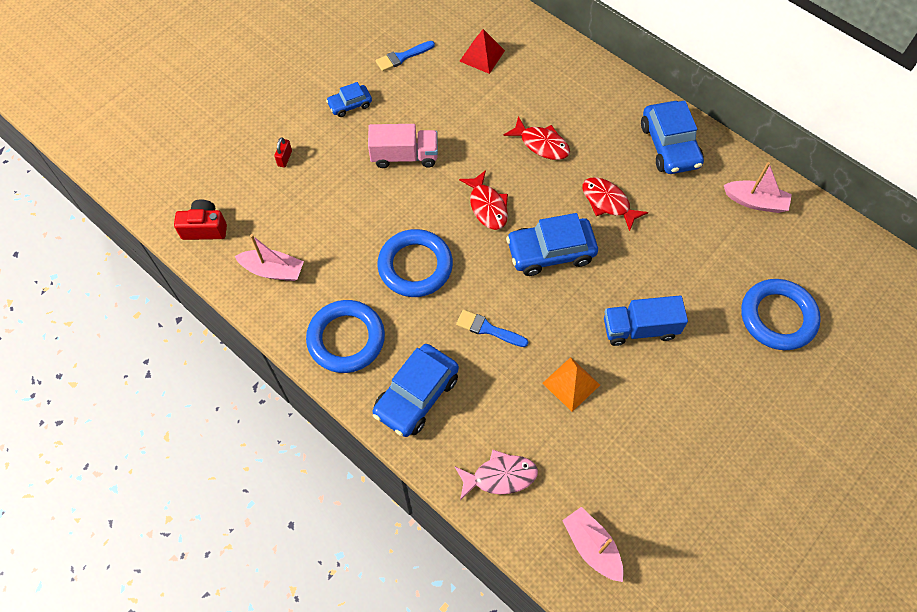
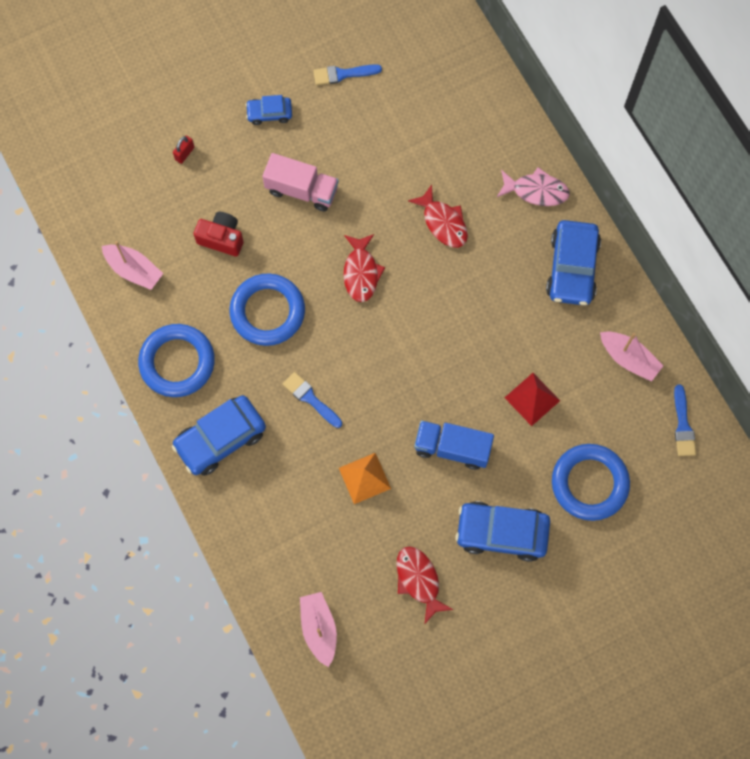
camera: 20 degrees right, 10 degrees up
(205, 228) = (85, 204): red camera -> red camera (221, 238)
(482, 56) = (425, 99): red pyramid -> red pyramid (532, 399)
(500, 476) = (265, 539): pink fish -> pink fish (536, 191)
(550, 252) = (402, 341): blue car -> blue car (501, 532)
(608, 202) = (481, 309): red fish -> red fish (419, 580)
(831, 241) = (683, 425): none -> blue brush

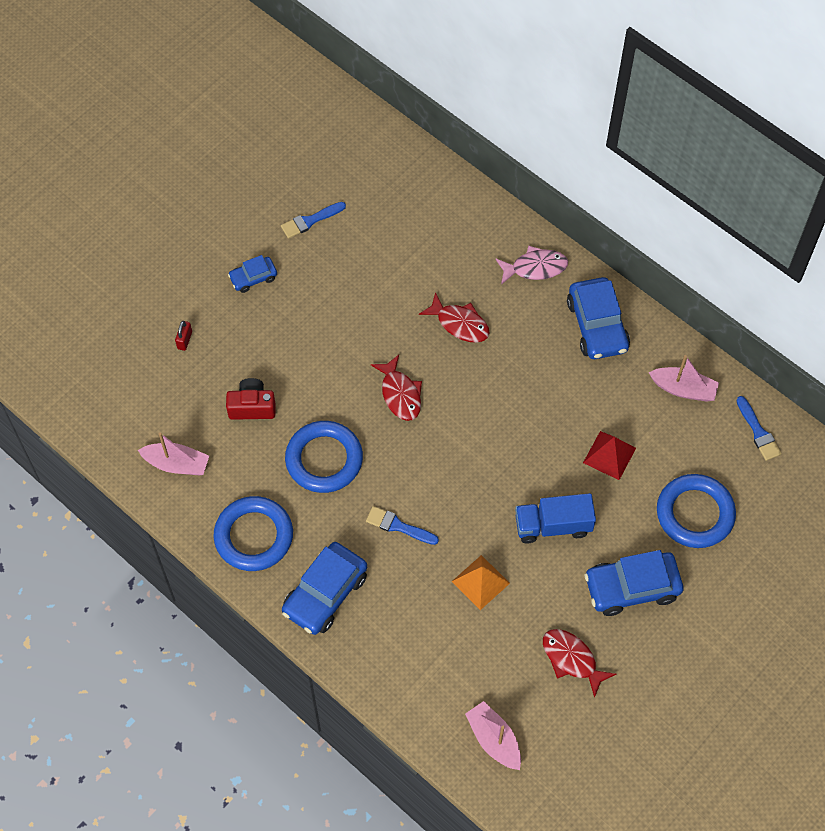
camera: 20 degrees left, 10 degrees down
(301, 190) = (312, 337): pink truck -> none

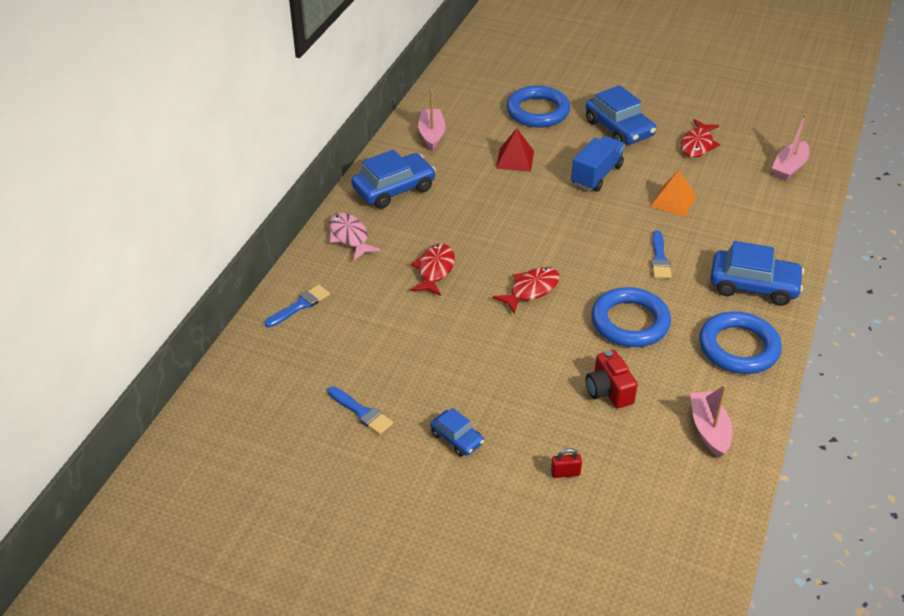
camera: 110 degrees left, 20 degrees down
(553, 525) = (596, 175): blue truck -> blue truck turned 120 degrees counterclockwise
(758, 432) = (449, 95): blue brush -> blue brush (300, 305)

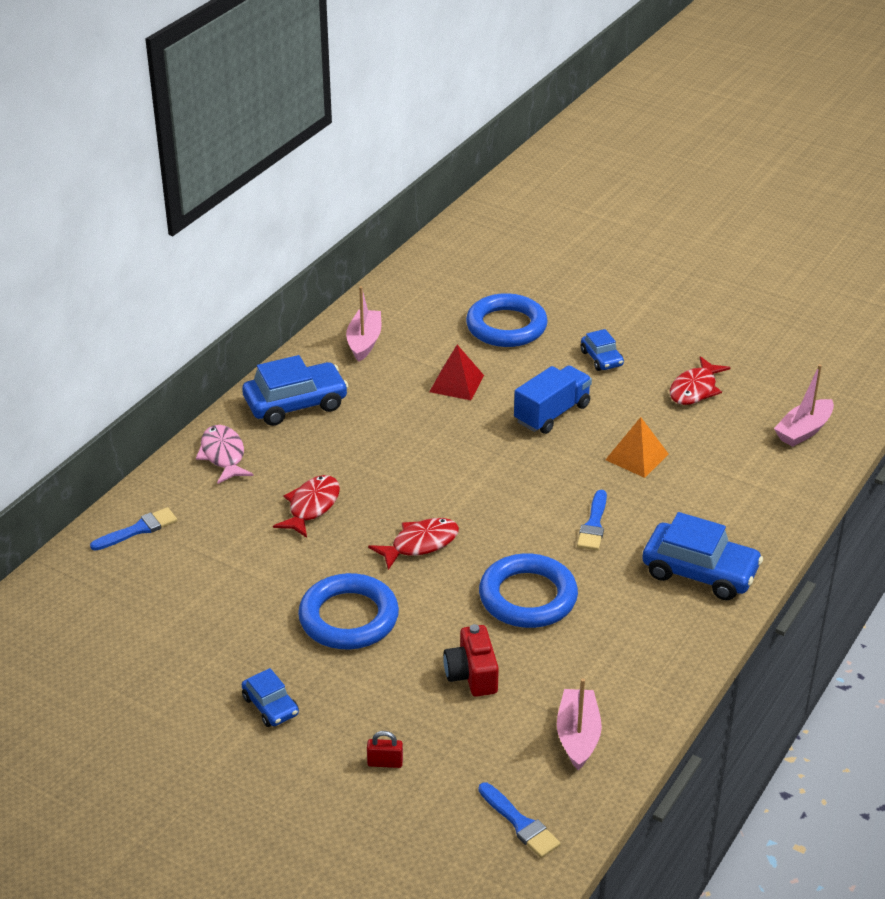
camera: 10 degrees right, 5 degrees down
(361, 412) = (170, 661): blue brush -> blue brush (520, 823)
(619, 128) = (601, 358): blue car -> blue car, size x0.54
(738, 347) = (652, 644): blue ring -> blue ring (348, 618)

